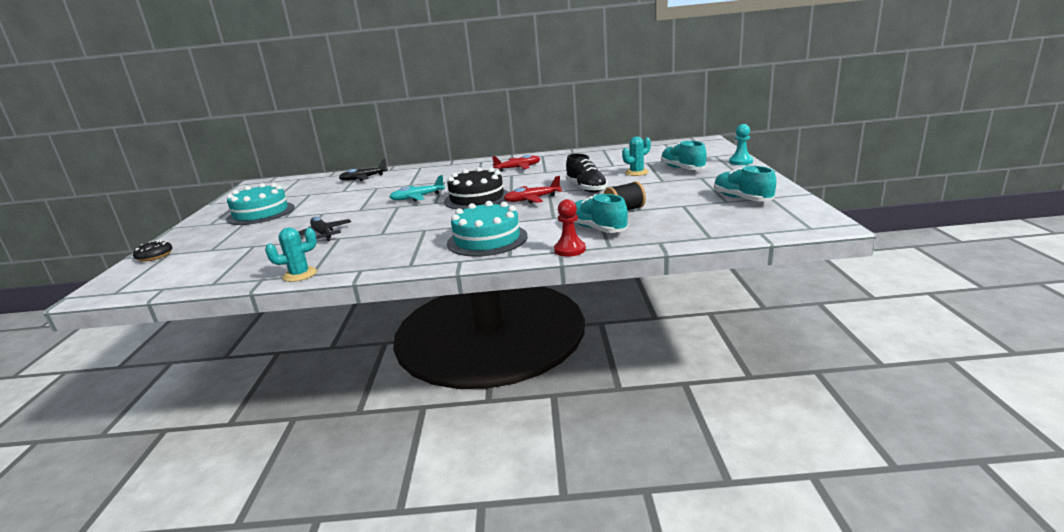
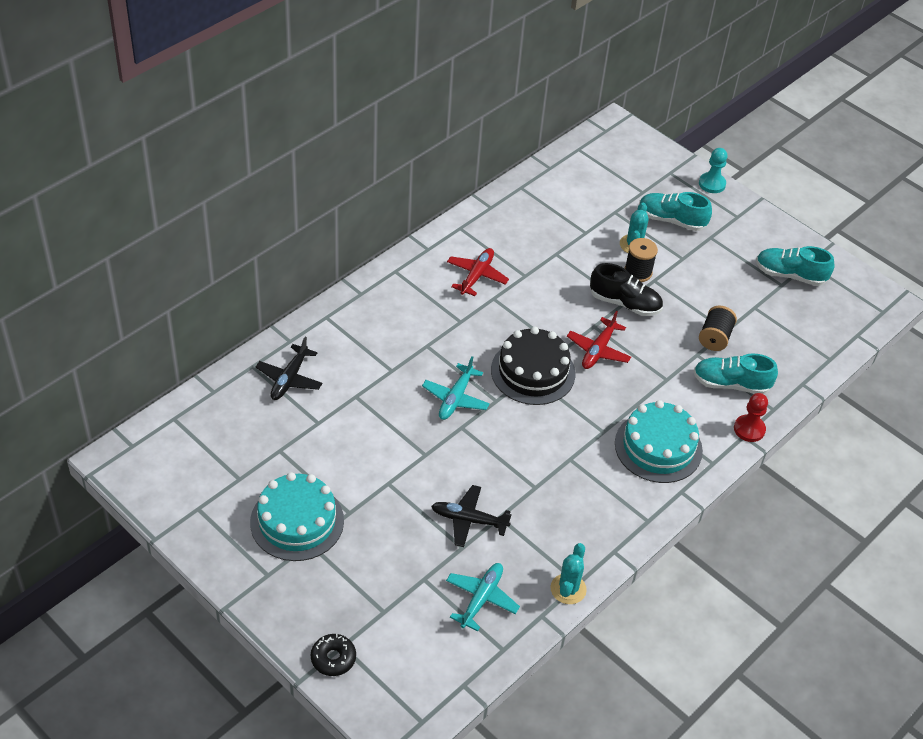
camera: 50 degrees left, 25 degrees up
(255, 261) = (481, 598): none -> turquoise plane
(619, 181) = (638, 272): none -> black spool

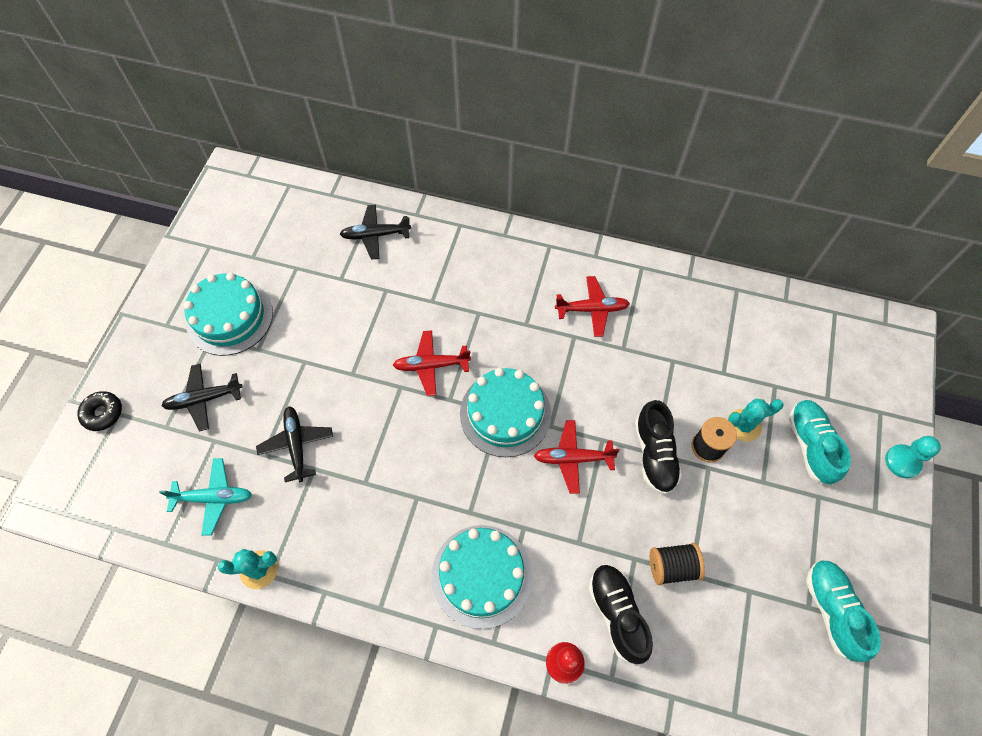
camera: 65 degrees right, 15 degrees up
(374, 572) = (204, 399): none -> black plane
(455, 398) = (431, 365): turquoise plane -> red plane
(533, 372) = (505, 413): black cake -> turquoise cake
(731, 384) = (617, 614): turquoise shoe -> black shoe

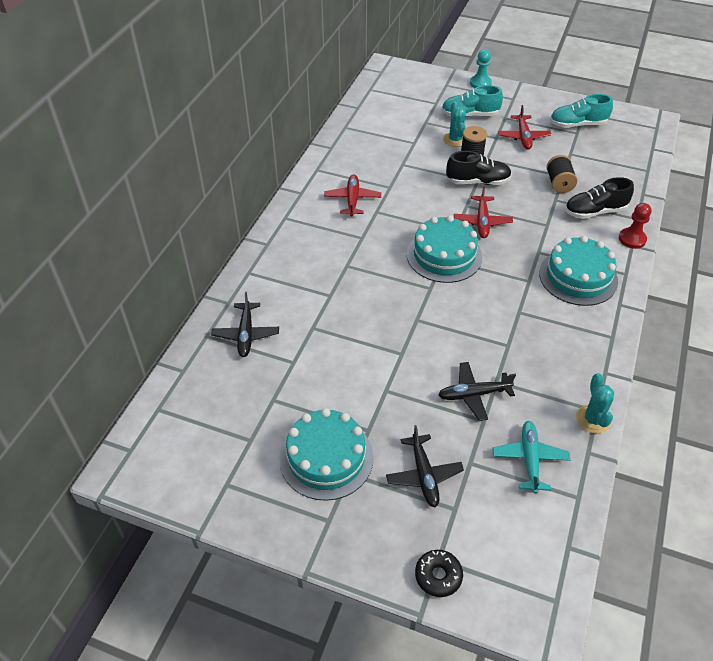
camera: 85 degrees left, 15 degrees down
(431, 365) = (397, 298): red plane -> red plane (523, 137)

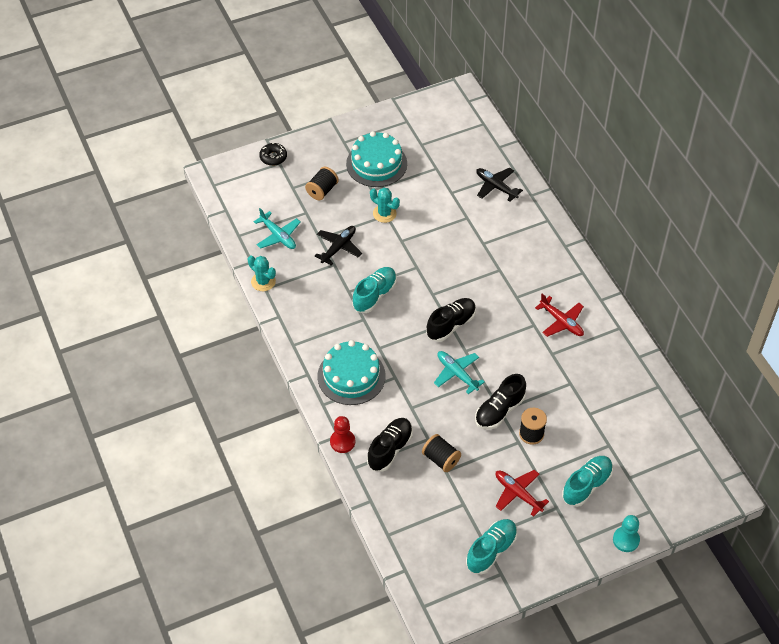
camera: 135 degrees right, 5 degrees up
(424, 475) = (322, 190): black plane -> black spool
(444, 255) = (451, 325): turquoise cake -> black shoe
(455, 140) = (564, 444): turquoise cactus -> turquoise cactus (384, 213)
(482, 222) = (457, 373): red plane -> turquoise plane
(486, 324) = (374, 295): none -> turquoise shoe

